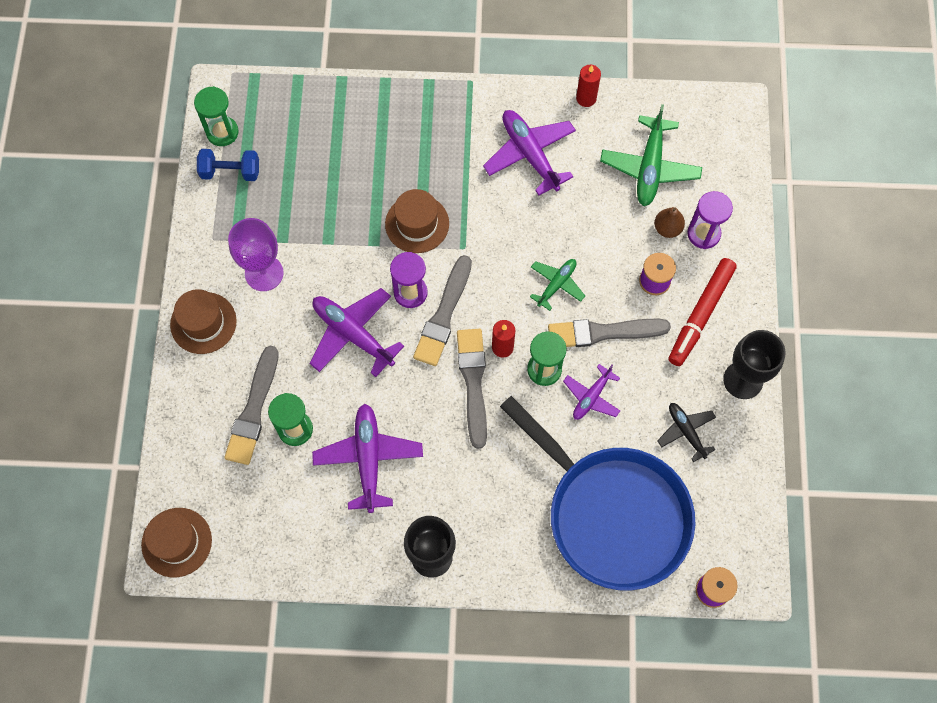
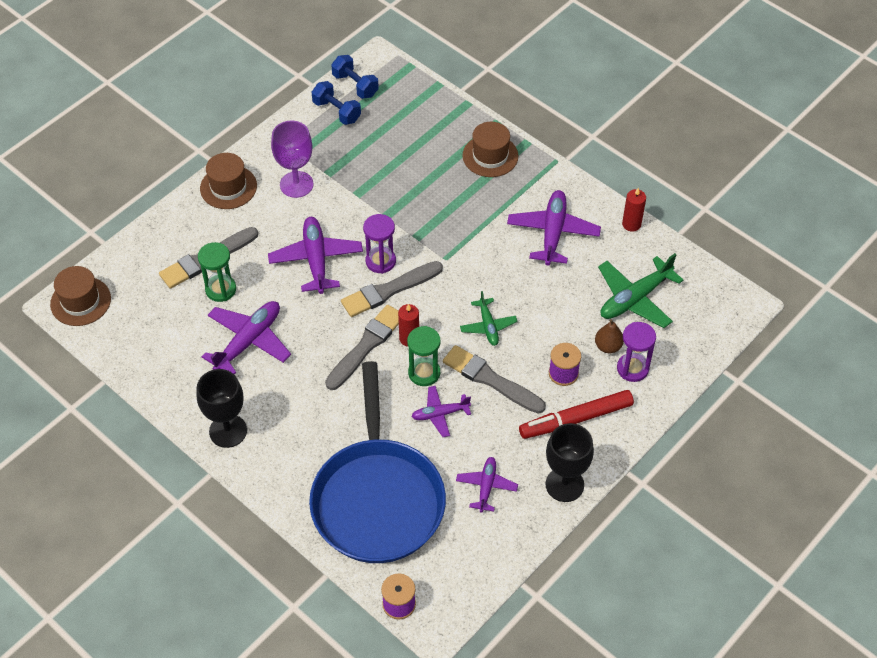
camera: 40 degrees right, 15 degrees down
(222, 132) = (355, 85): green hourglass -> blue dumbbell
(417, 224) = (428, 223): brown hat -> brown hat (490, 156)
(556, 284) = (488, 326): green plane -> green plane turned 90 degrees clockwise
(686, 431) = (486, 486): black plane -> purple plane

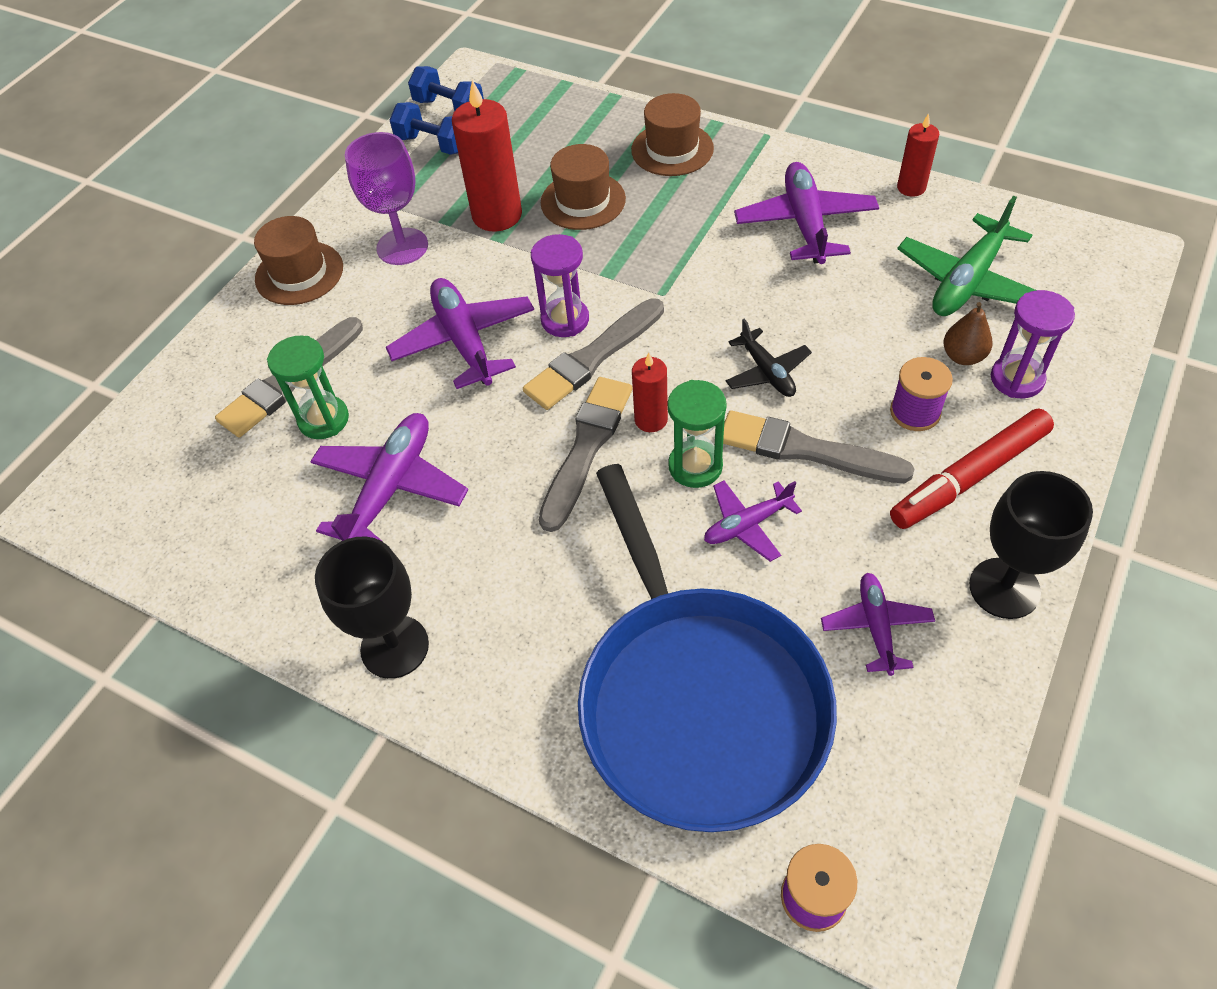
camera: 10 degrees left, 0 degrees up
(80, 301) = (91, 493): brown hat -> brown hat (583, 201)
(362, 176) = (497, 215): none -> red candle
(488, 326) = (767, 372): green plane -> black plane

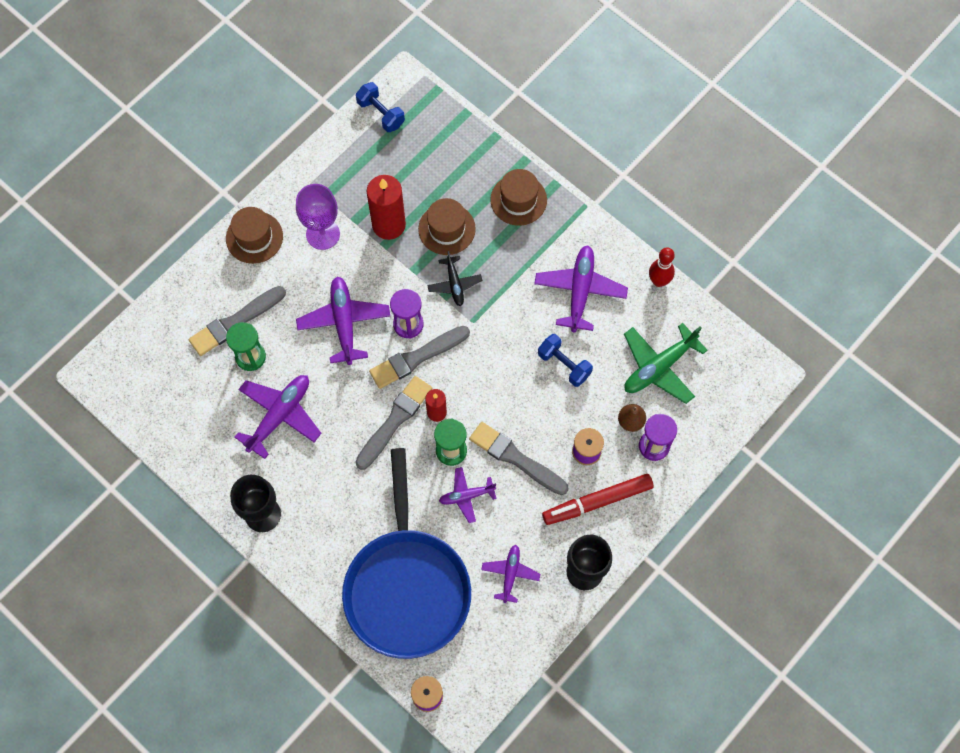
camera: 10 degrees right, 15 degrees up
(433, 144) = (362, 146): blue dumbbell -> blue dumbbell (564, 365)
(767, 372) = (514, 398): black plane -> black plane (454, 284)
(911, 187) = (659, 281): red candle -> red bowling pin

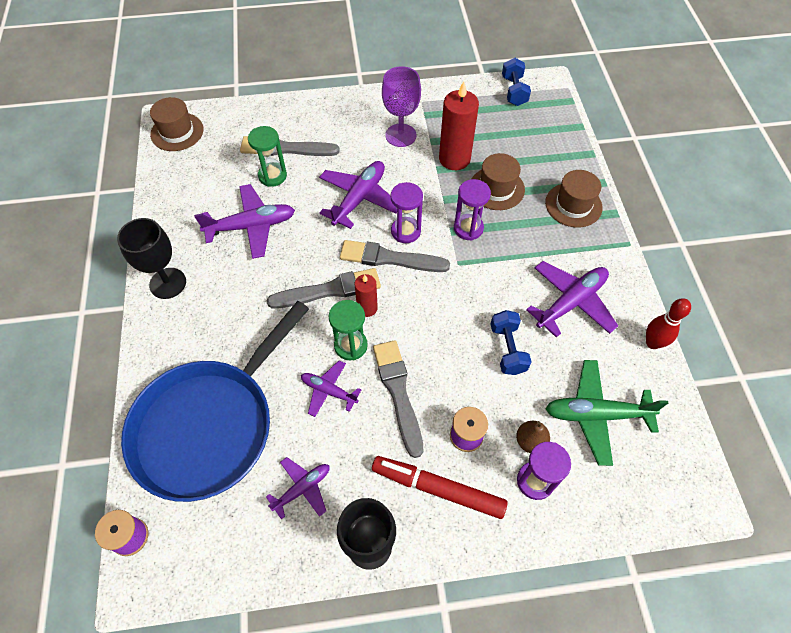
camera: 40 degrees right, 10 degrees down
(254, 237) = (352, 108): brown hat -> brown hat (177, 132)
(454, 284) = (468, 228): black plane -> purple hourglass

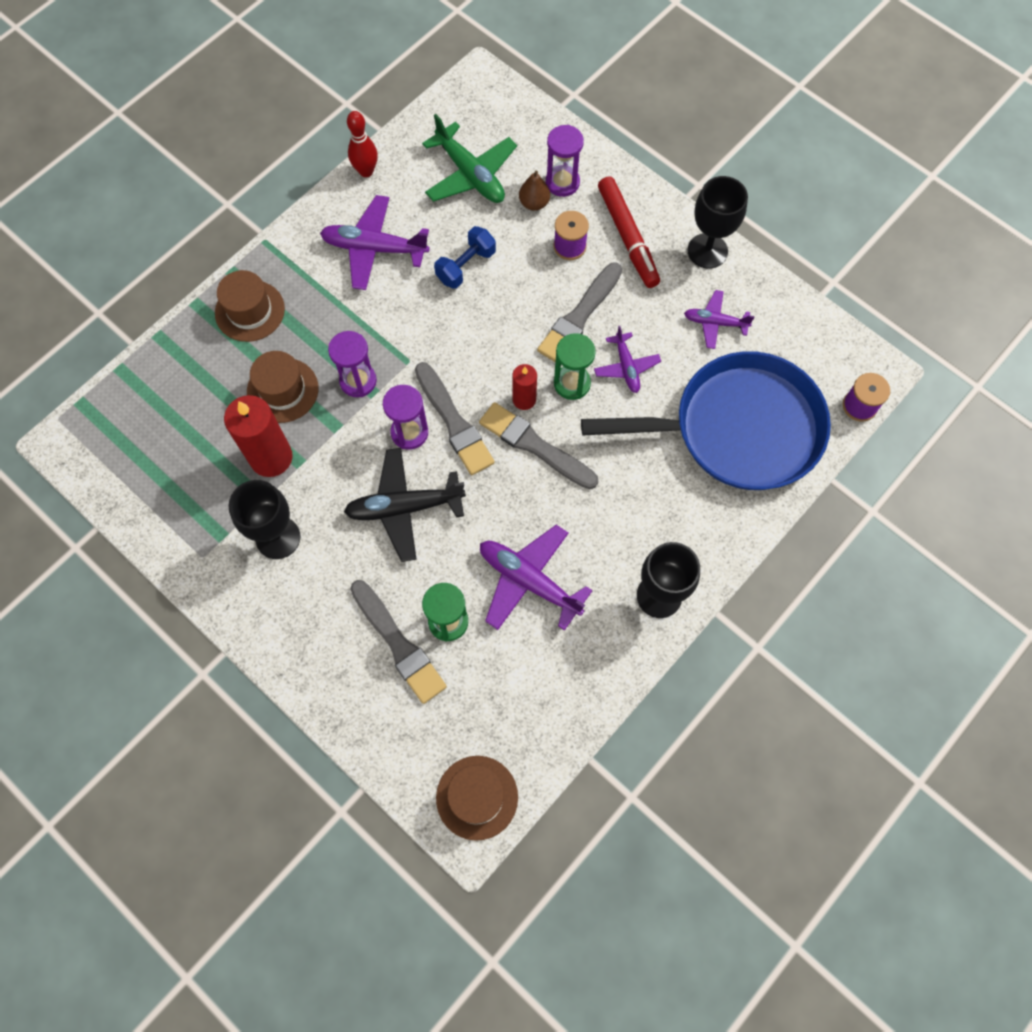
camera: 130 degrees left, 10 degrees up
(359, 198) = (404, 507): purple plane -> black plane
(400, 135) = (278, 537): purple goblet -> black goblet
(514, 91) = (107, 470): blue dumbbell -> none

